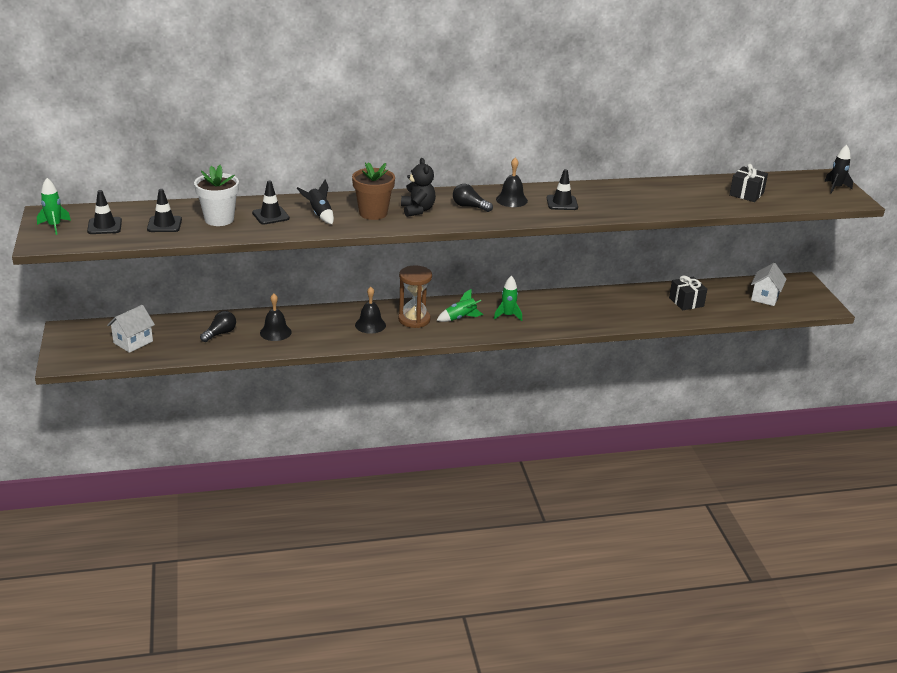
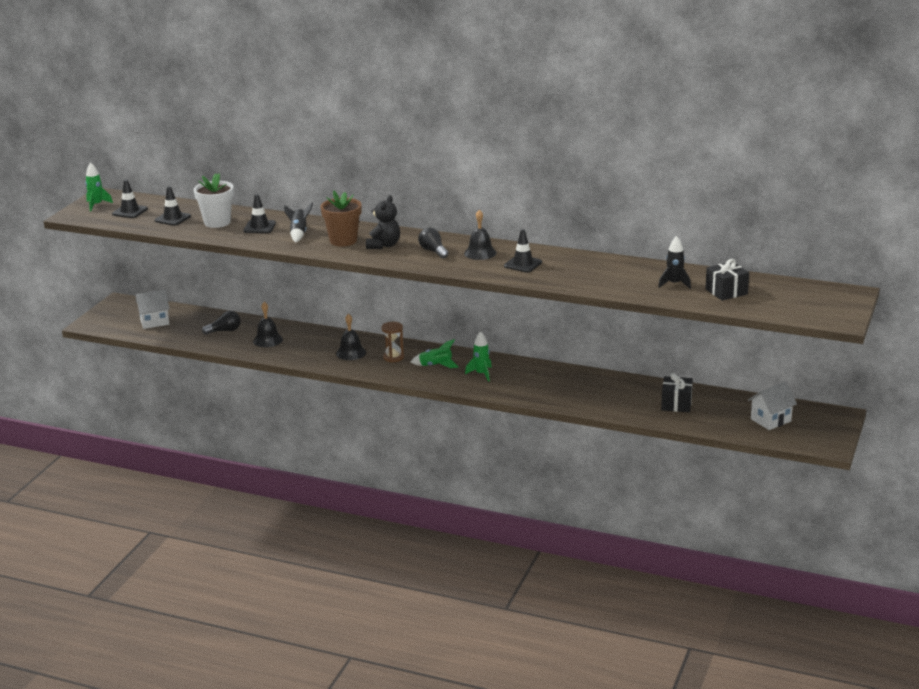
camera: 35 degrees right, 5 degrees down
(414, 319) = (393, 357): brown hourglass -> brown hourglass, size x0.66
(835, 188) = (840, 305): black rocket -> black rocket (674, 284)

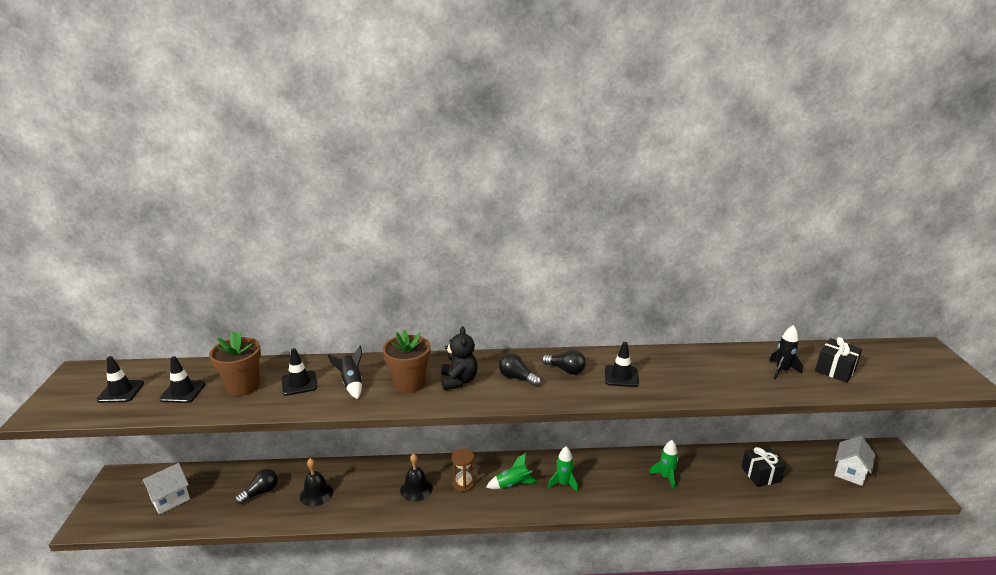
camera: 25 degrees left, 0 degrees up
(97, 205) = (71, 389): green rocket -> green rocket (665, 477)
(217, 222) = (243, 386): white flower pot -> brown flower pot
(480, 253) = (565, 370): black bell -> black light bulb

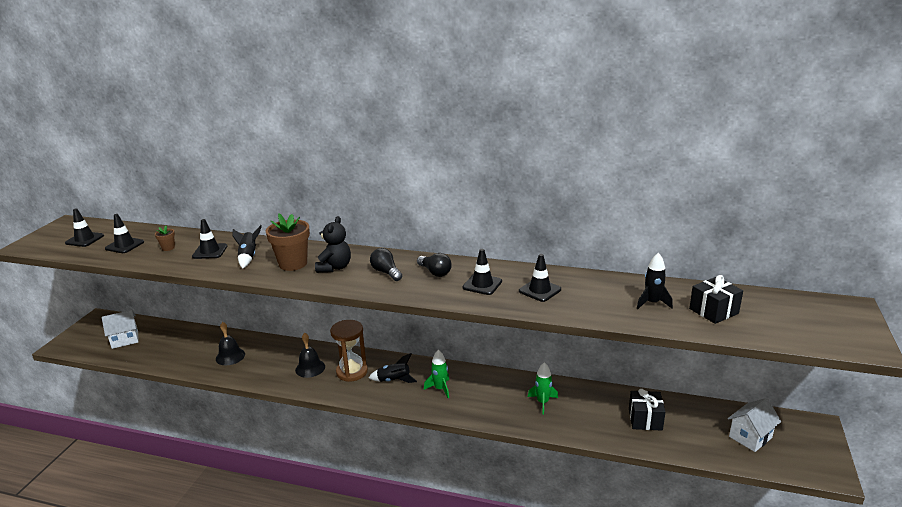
camera: 20 degrees right, 0 degrees up
(243, 386) = (168, 248): brown flower pot -> brown flower pot, size x0.47
(260, 492) = (190, 347): black light bulb -> none
(463, 484) = (352, 372): brown hourglass -> brown hourglass, size x1.52
(512, 484) = (394, 380): green rocket -> black rocket
(678, 374) = (539, 290): none -> black traffic cone

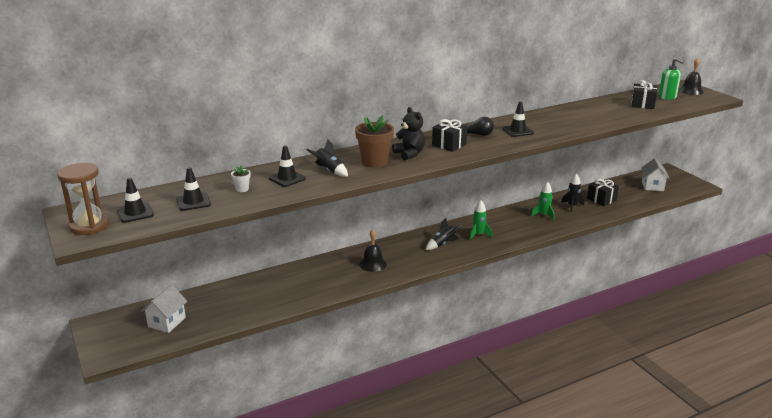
camera: 45 degrees left, 0 degrees up
(168, 248) = (242, 189): brown flower pot -> white flower pot
(230, 356) = (295, 286): black bell -> black bell (691, 91)
(352, 372) = (406, 252): brown hourglass -> brown hourglass (89, 226)
(386, 272) = (449, 145): black light bulb -> black gift
(539, 290) = (552, 123): black traffic cone -> none
(652, 303) = (612, 110): black rocket -> black rocket (572, 206)
(778, 315) = (667, 97): none -> green soap dispenser

